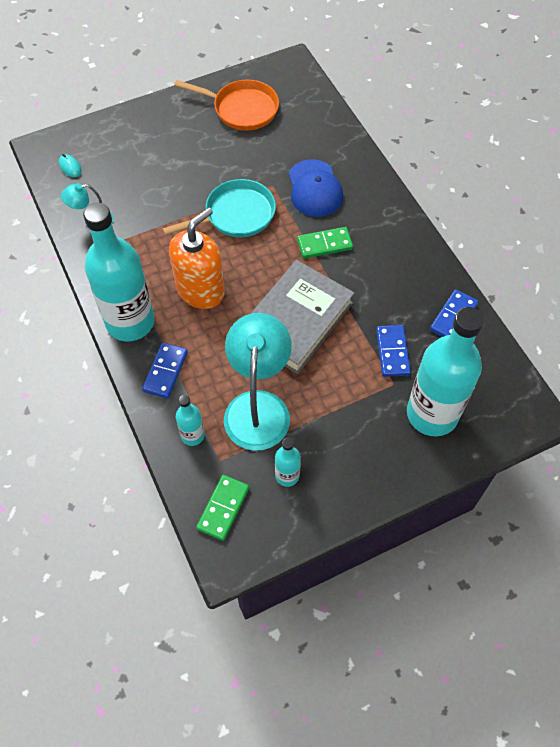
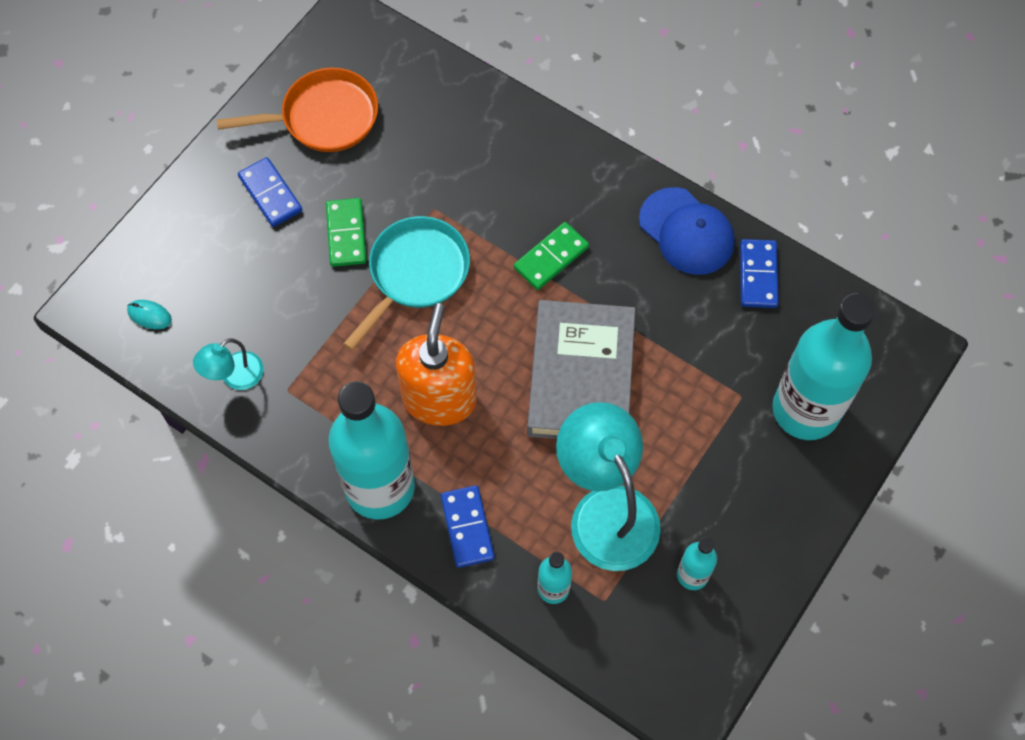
camera: 30 degrees left, 5 degrees up
(223, 508) = (646, 655): green domino -> green domino (346, 234)
(314, 189) = (491, 187): blue cap -> blue cap (686, 232)
(392, 352) = (716, 357): blue domino -> blue domino (270, 194)

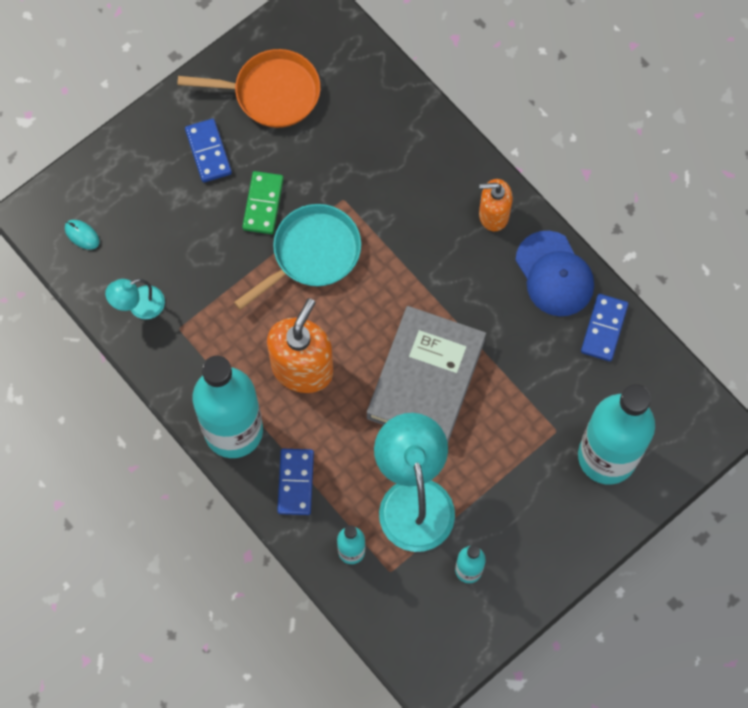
camera: 15 degrees right, 5 degrees up
(551, 258) = (431, 268): green domino -> none
(602, 186) = (493, 215): none -> orange soap dispenser

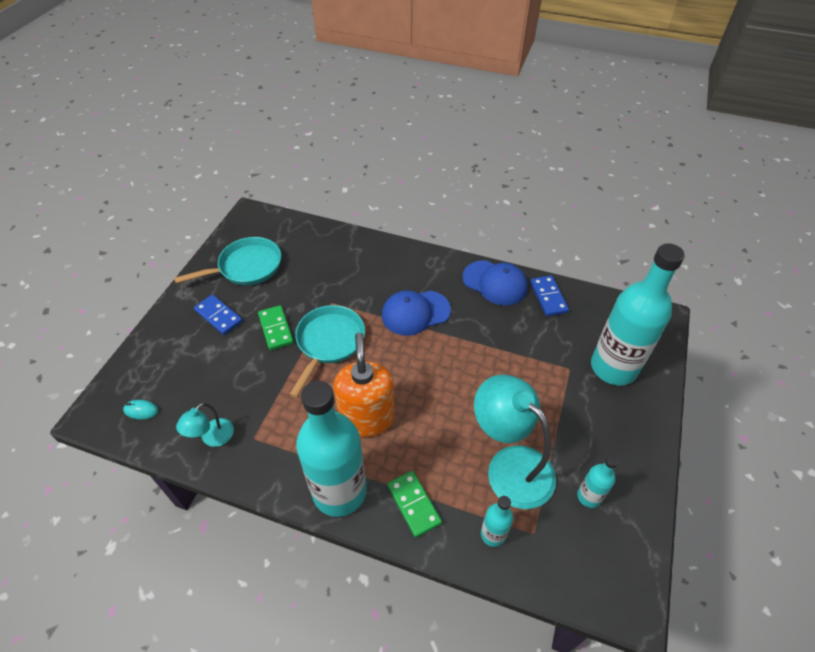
camera: 30 degrees left, 20 degrees down
(271, 93) = (246, 267): orange pan -> turquoise pan
(296, 482) = (414, 504): blue domino -> green domino
(425, 379) = (460, 381): grey book -> none
(432, 265) = (415, 313): none -> blue cap
(493, 215) = (434, 269): orange soap dispenser -> none

